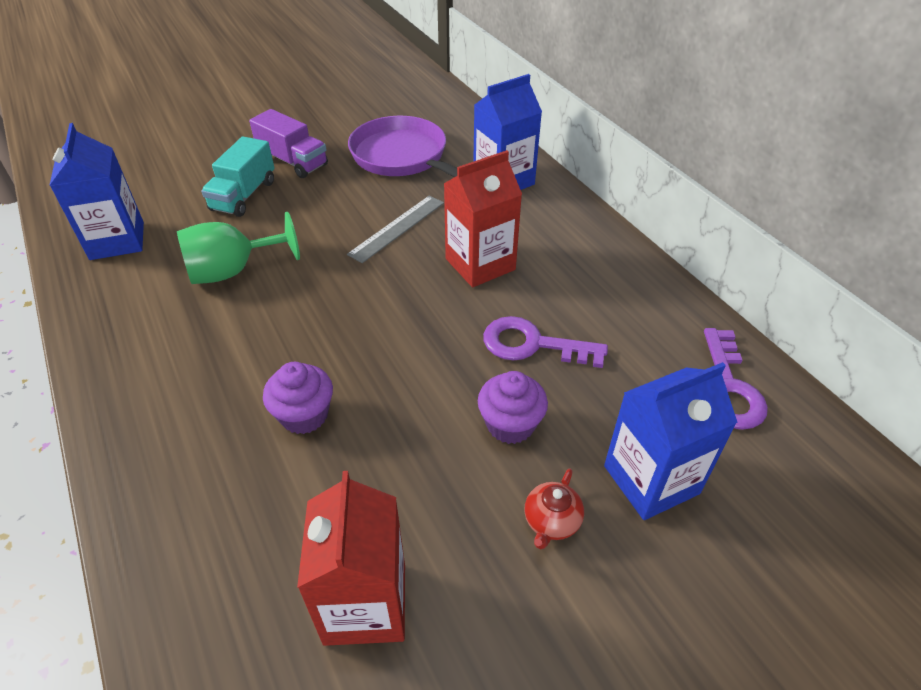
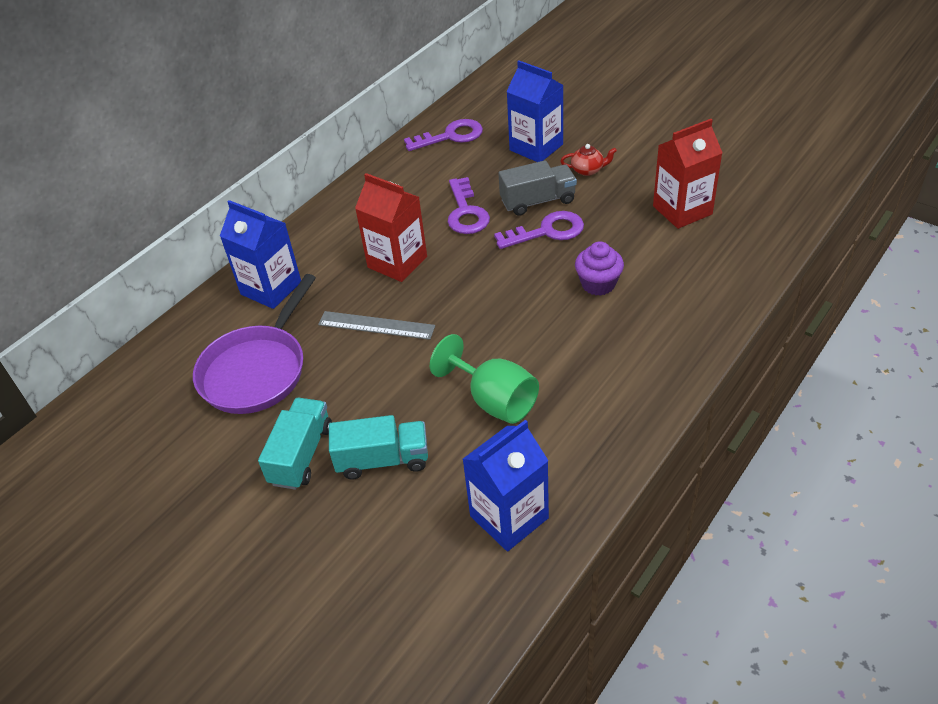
camera: 110 degrees left, 0 degrees up
(293, 161) = (301, 455): purple truck -> turquoise truck
(439, 407) = (547, 231): none -> purple key
(510, 424) = (537, 201): purple cupcake -> grey truck

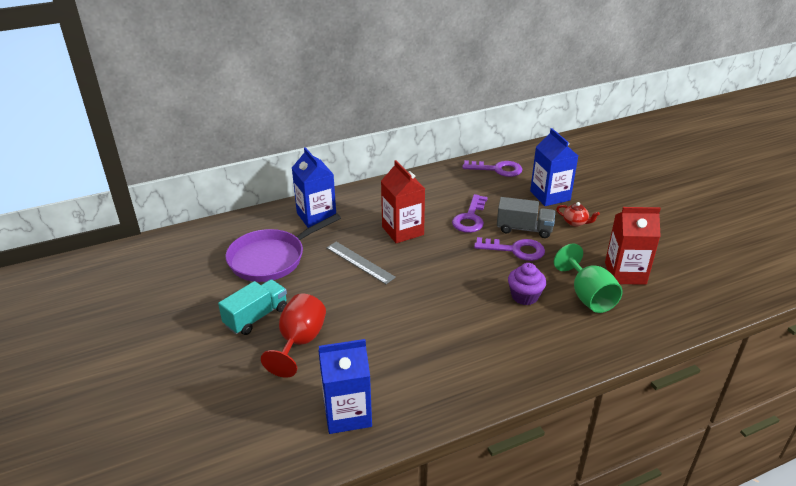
camera: 25 degrees right, 10 degrees down
(383, 460) = (299, 342): turquoise truck -> red goblet
(494, 400) = (396, 338): green goblet -> green goblet (588, 296)

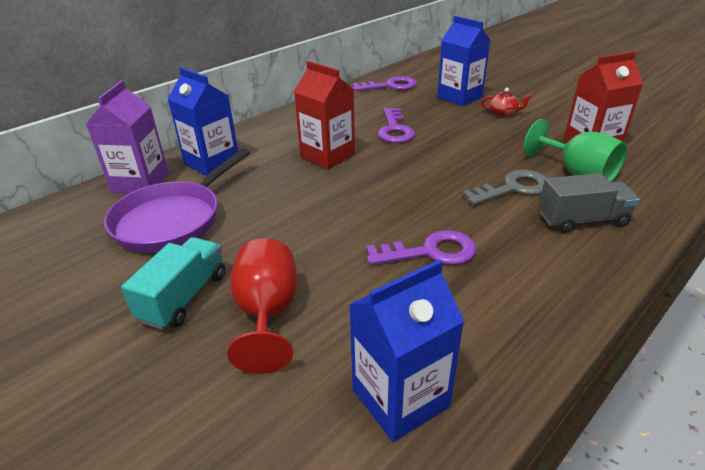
camera: 20 degrees left, 0 degrees up
(261, 222) = (140, 183): none -> purple carton
(360, 262) = (296, 197): grey ruler -> none
(515, 250) = (465, 148): purple key -> purple key (430, 252)
(524, 229) = (458, 128): grey truck -> grey truck (582, 220)
(524, 296) = (513, 188): purple cupcake -> grey key

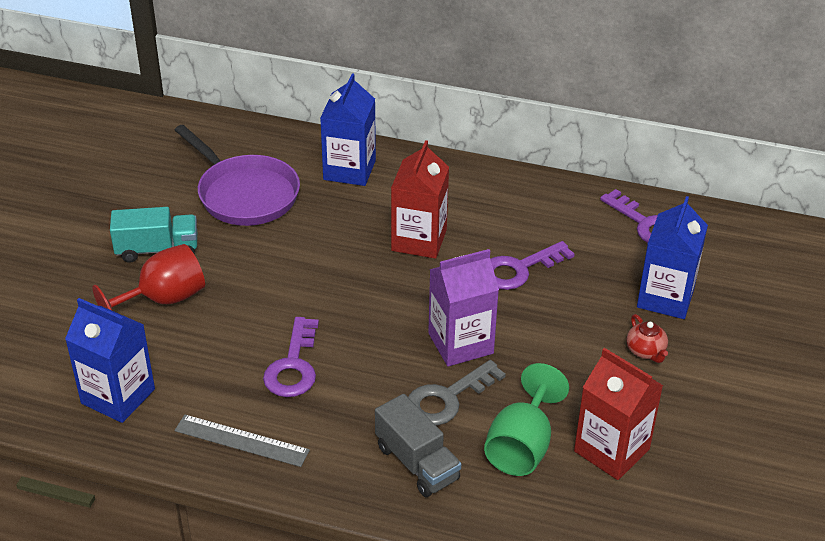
camera: 60 degrees right, 5 degrees up
(140, 183) = (285, 146): purple carton -> purple carton (460, 343)
(173, 220) = (244, 194): purple pan -> purple pan turned 135 degrees counterclockwise
(430, 252) = (293, 365): purple key -> purple key turned 45 degrees clockwise
(513, 188) = (447, 398): grey key -> grey key turned 105 degrees clockwise
(519, 312) = (241, 440): none -> grey ruler

